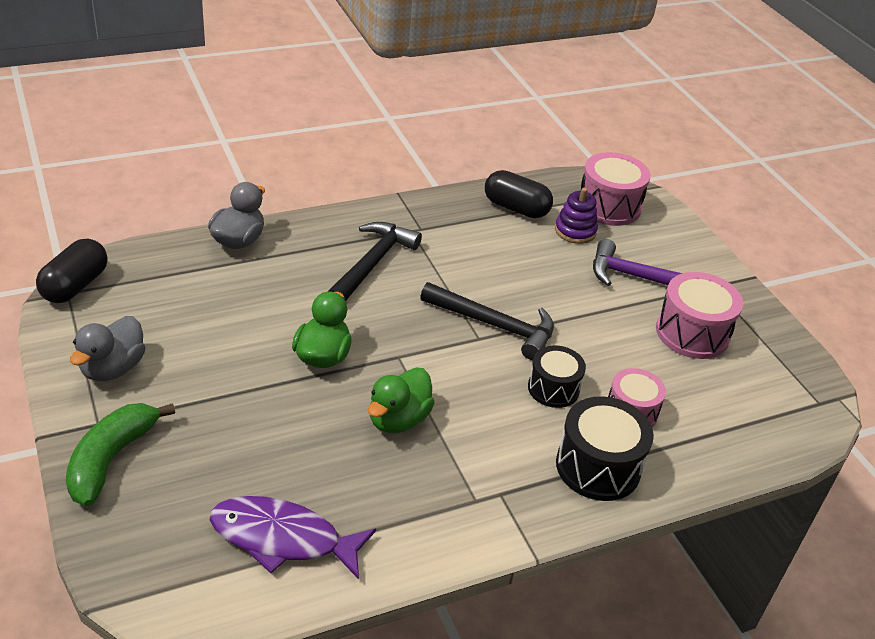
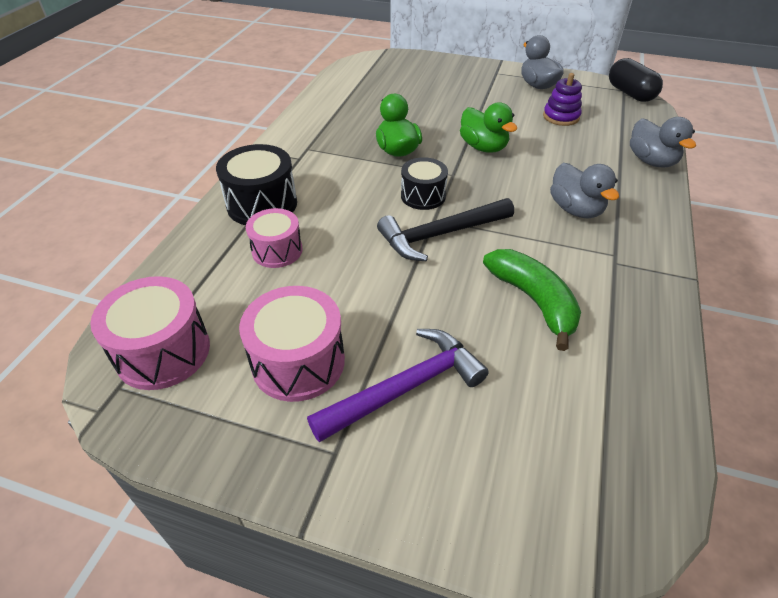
camera: 135 degrees right, 5 degrees up
(111, 459) = (466, 70): green banana -> green banana (533, 300)
(283, 538) = (363, 91): purple fish -> none
(372, 264) = (575, 209): black hammer -> grey duck
(516, 208) = (618, 360): black capsule -> none
(553, 388) = (345, 226): black drum -> black drum (423, 196)
(575, 231) = (538, 387): purple stacking toy -> purple stacking toy (561, 117)
(609, 206) = (573, 471): pink drum -> pink drum (163, 351)

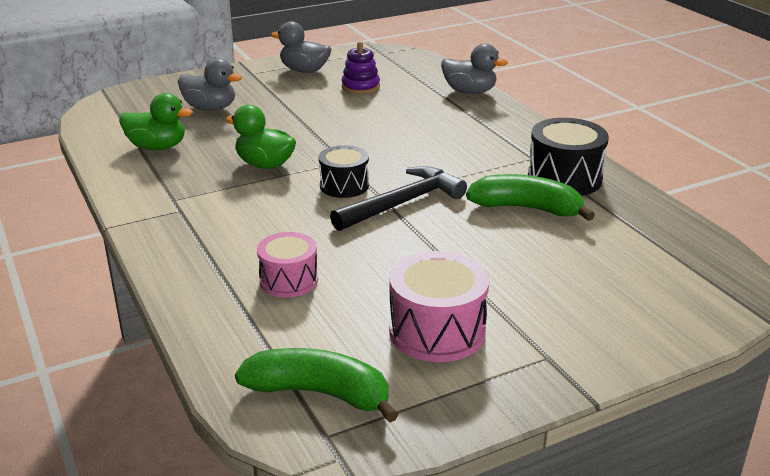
camera: 45 degrees left, 15 degrees down
(163, 351) = (319, 393): pink drum -> green banana
(262, 204) = (210, 258): black drum -> black drum (564, 178)
(405, 388) = (530, 299): purple hammer -> none
(441, 235) = (402, 203): black hammer -> black hammer turned 150 degrees counterclockwise
(483, 147) = (335, 132): green duck -> green duck (157, 147)
(575, 209) = (468, 143): grey duck -> grey duck (210, 108)
(630, 93) = (386, 51): black capsule -> none

